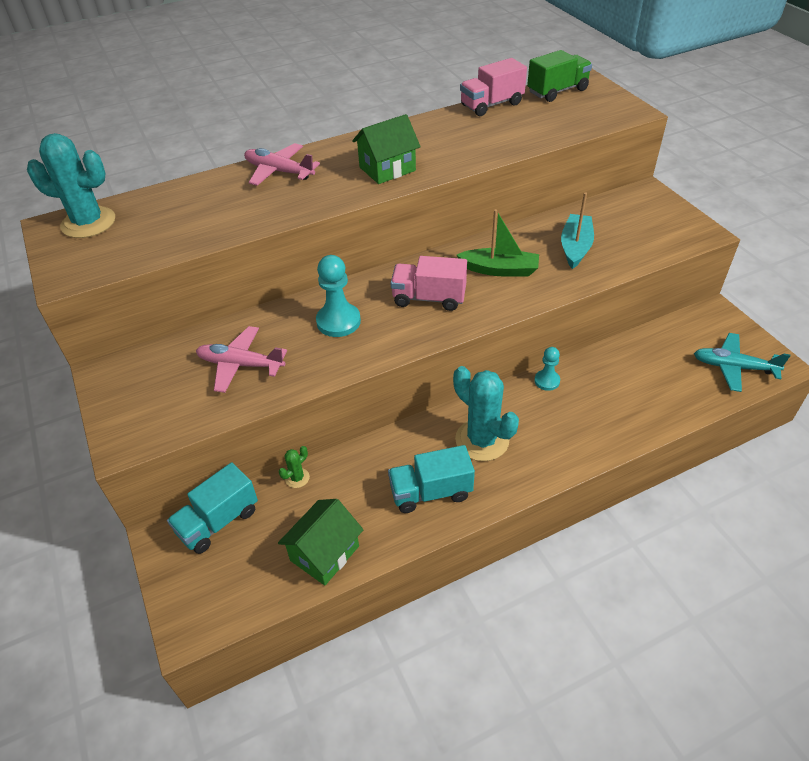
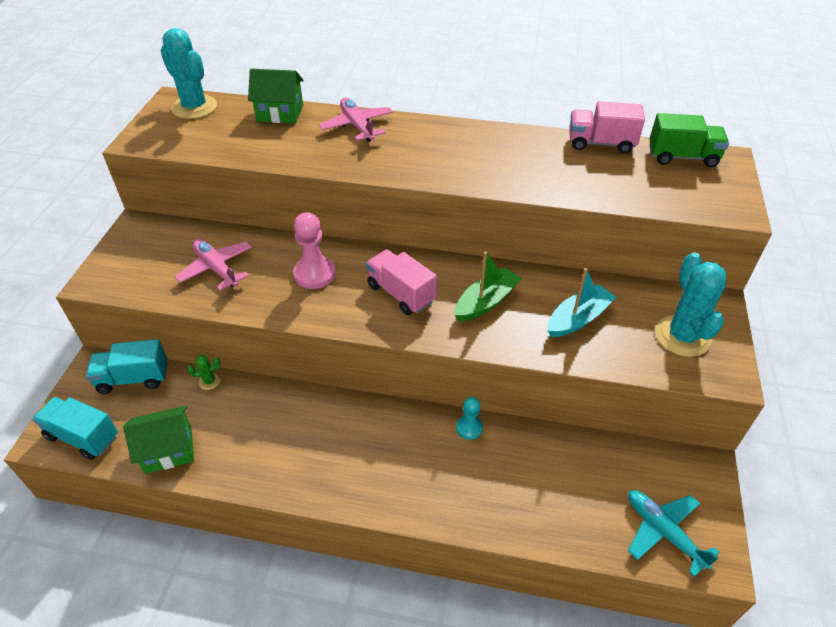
camera: 35 degrees right, 0 degrees up
(338, 321) = (314, 274): turquoise pawn -> pink pawn
(387, 169) = (439, 162): green house -> green house (280, 113)
(430, 492) = (282, 457): turquoise truck -> turquoise truck (83, 437)
(482, 440) = (363, 442): turquoise cactus -> turquoise cactus (682, 336)
(500, 270) = (486, 302): green boat -> green boat turned 90 degrees counterclockwise

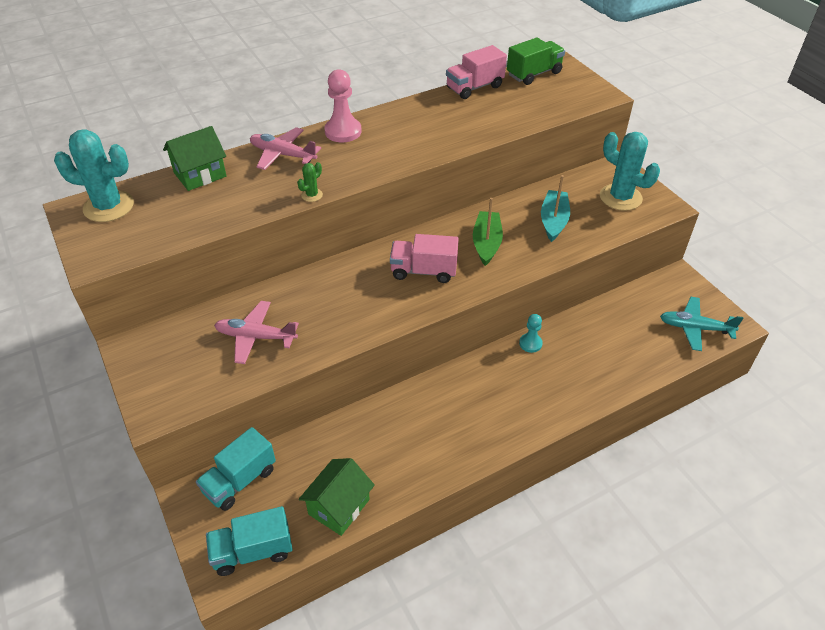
camera: 40 degrees left, 0 degrees up
(209, 381) = (309, 438): green cactus -> green cactus (312, 195)
(314, 274) = (342, 294): pink pawn -> pink pawn (343, 131)

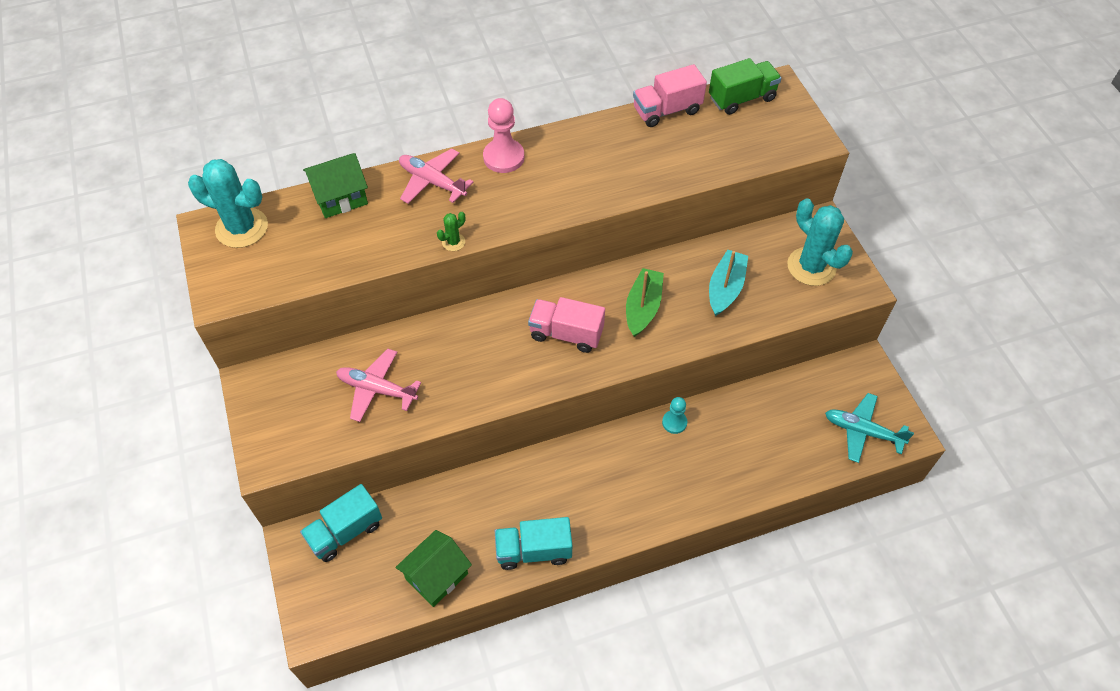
camera: 10 degrees right, 10 degrees up
(252, 551) = (346, 608): turquoise truck -> turquoise truck (533, 551)

